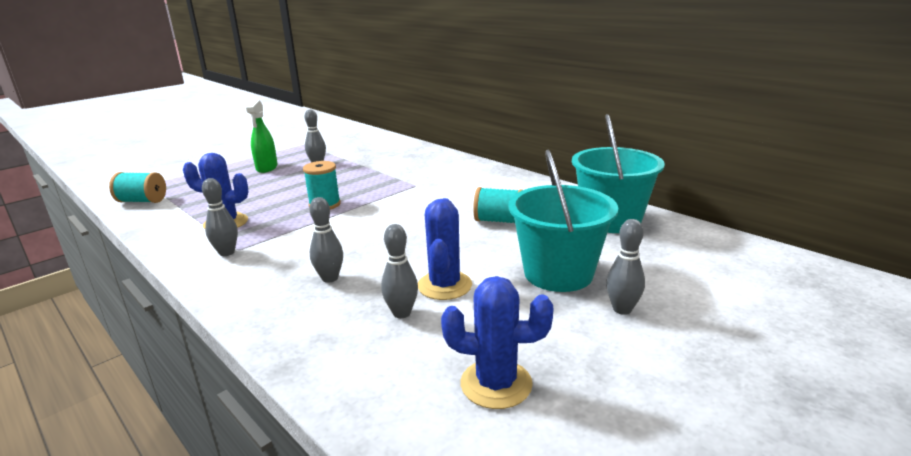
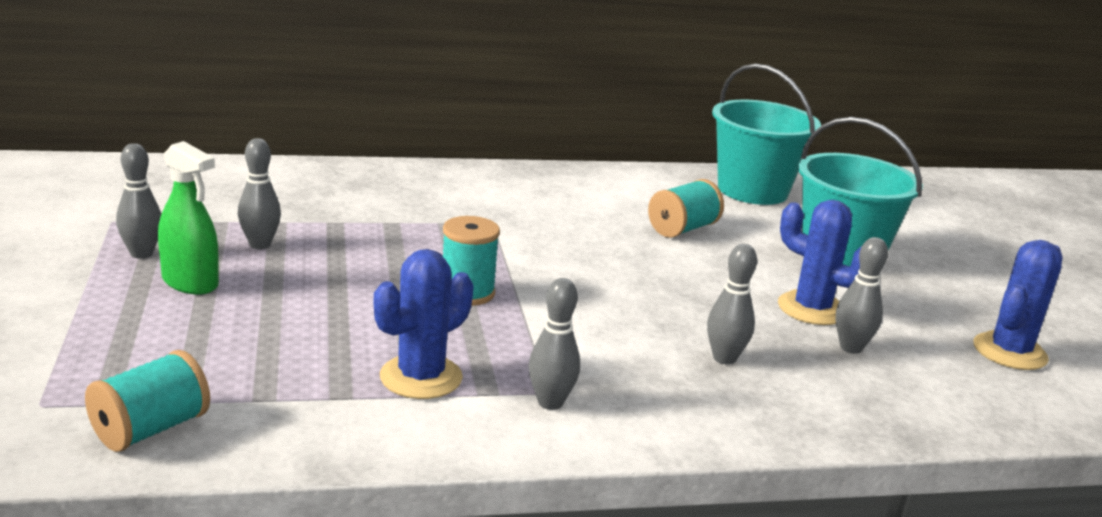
camera: 60 degrees left, 0 degrees up
(622, 309) = (931, 262): grey bowling pin -> grey bowling pin (141, 254)

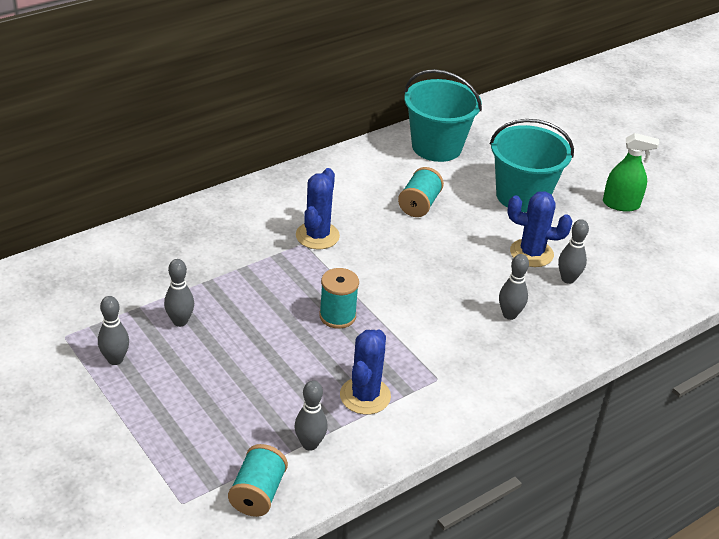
camera: 25 degrees left, 15 degrees up
(190, 283) = (170, 373): green spray bottle -> green spray bottle (621, 204)
(550, 402) = (444, 386): grey bowling pin -> grey bowling pin (310, 444)
(1009, 352) = (647, 249): blue cactus -> blue cactus (317, 236)

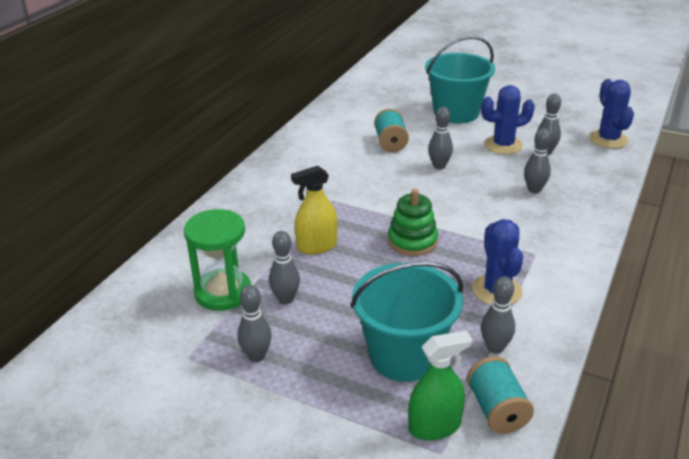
camera: 25 degrees left, 5 degrees down
(136, 292) = (223, 292): none -> green hourglass
(249, 284) = (317, 246): none -> yellow spray bottle
(317, 236) = (336, 191): blue cactus -> blue cactus (608, 139)
(337, 316) = (412, 241): turquoise spool -> green stacking toy
(436, 147) = (362, 102): turquoise bucket -> turquoise bucket (404, 355)
(441, 250) = (439, 166): none -> grey bowling pin
(621, 204) = (525, 96): green spray bottle -> green spray bottle (434, 426)

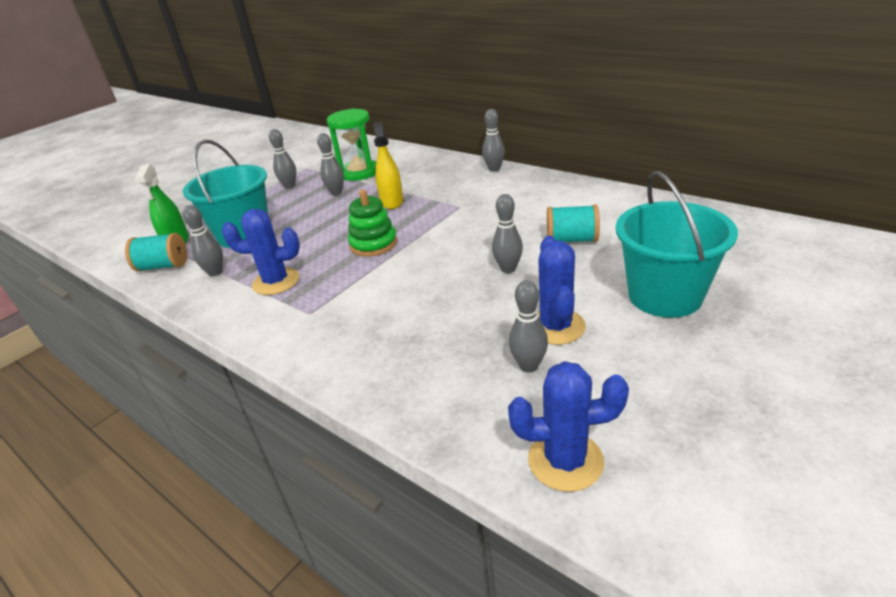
camera: 105 degrees right, 0 degrees up
(534, 190) = (430, 335): grey bowling pin -> grey bowling pin (494, 169)

